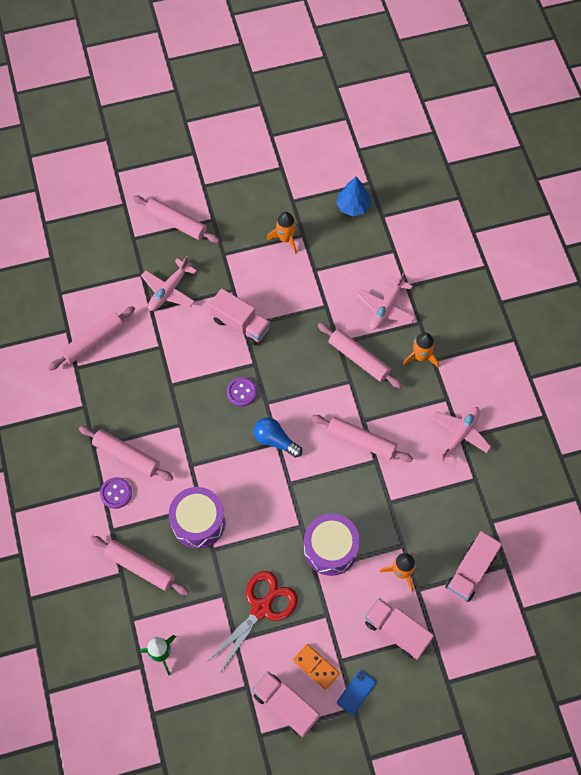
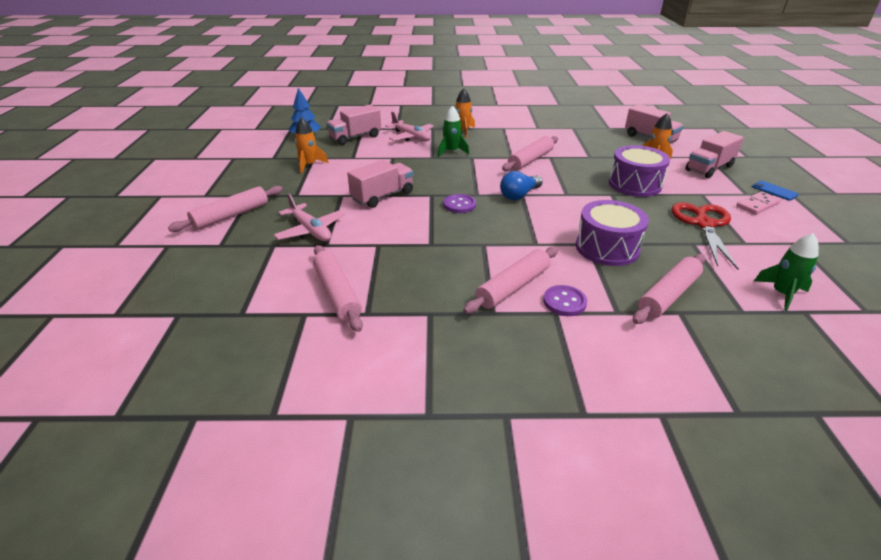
camera: 75 degrees left, 30 degrees down
(261, 608) = (704, 224): red scissors -> red scissors turned 45 degrees clockwise
(285, 706) = (806, 225): pink truck -> pink truck (355, 137)
(316, 667) = (757, 205): orange domino -> pink domino
(359, 358) = (451, 151): pink rolling pin -> green rocket
(459, 435) = (535, 128): pink plane -> none

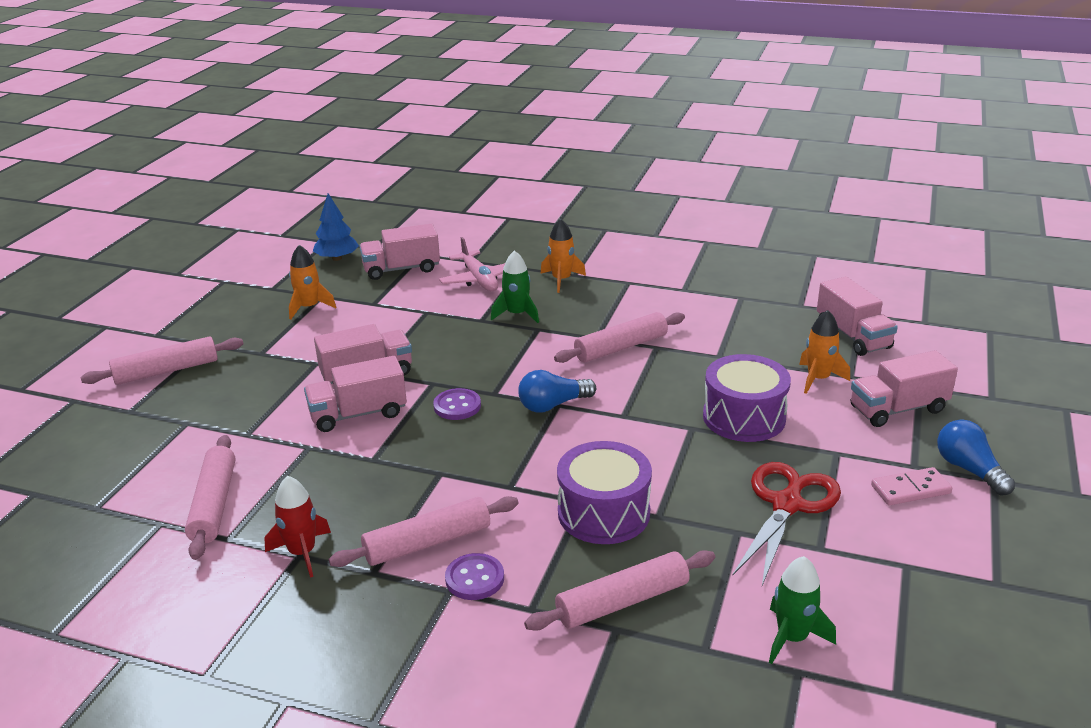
camera: 20 degrees right, 5 degrees down
(311, 230) = (243, 410): pink plane -> none
(397, 220) = (358, 414): none -> pink truck
(431, 311) = (302, 553): none -> red rocket
(774, 191) = (969, 469): blue phone -> blue light bulb

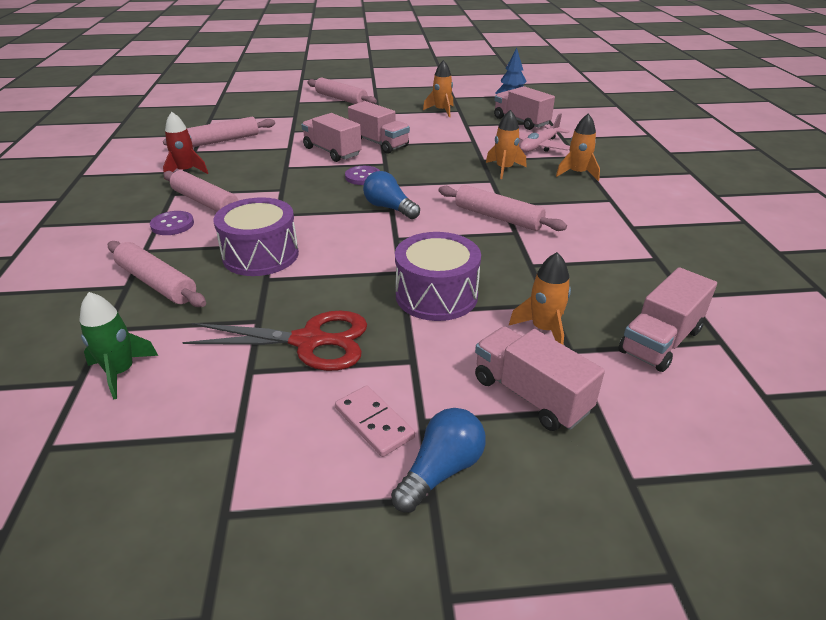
camera: 65 degrees right, 5 degrees up
(516, 314) = (504, 169): green rocket -> orange rocket

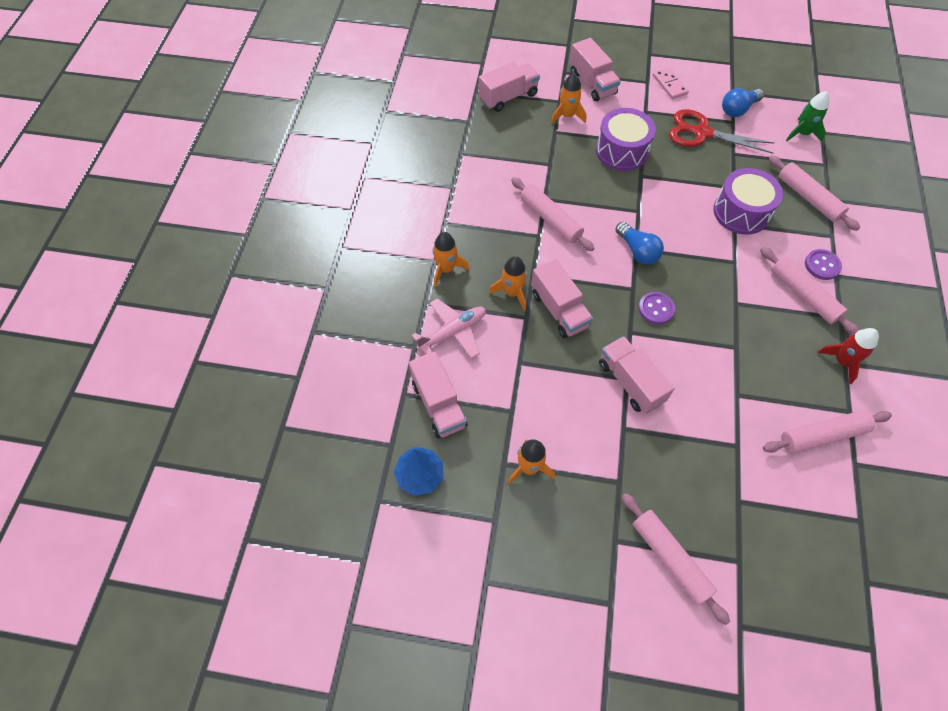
camera: 165 degrees left, 25 degrees up
(332, 152) = (686, 372): pink truck -> pink truck (559, 310)
(441, 471) = (643, 61): blue light bulb -> blue light bulb (738, 109)

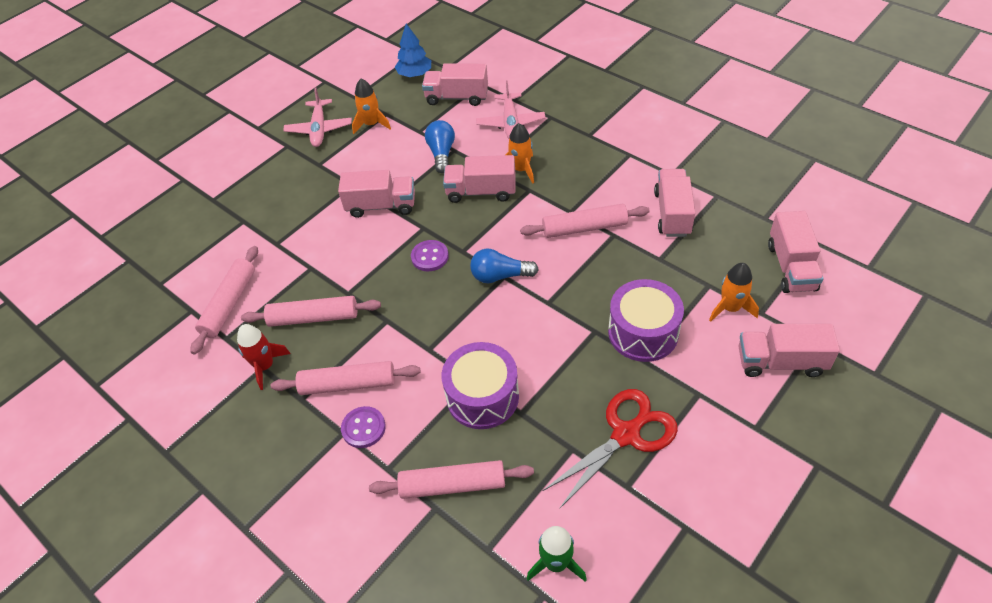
camera: 125 degrees right, 10 degrees down
(446, 269) = (575, 139): orange rocket -> none
(498, 172) = (672, 213): none -> pink truck
(569, 522) = (319, 129): none -> pink plane
(669, 85) = (737, 452): pink domino -> none
(670, 558) = (250, 166): pink rolling pin -> pink rolling pin (314, 318)
(738, 109) = (646, 509): blue light bulb -> blue light bulb (441, 153)

